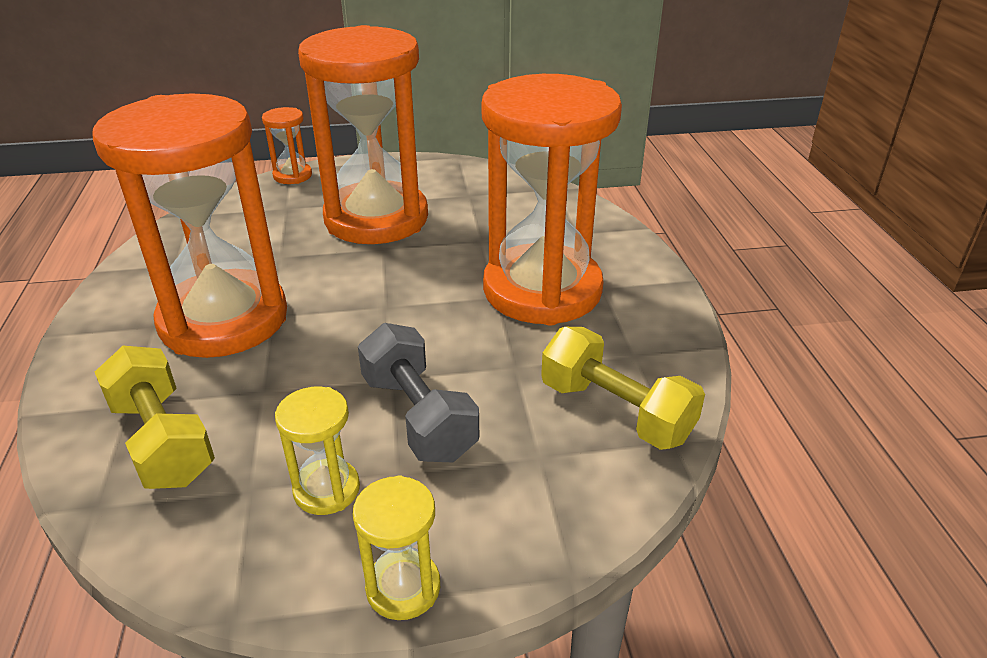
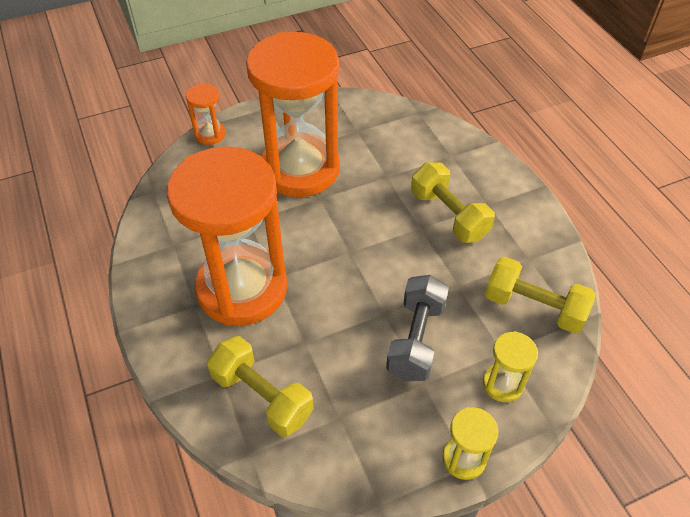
camera: 15 degrees left, 15 degrees up
(327, 489) = (387, 406): yellow hourglass -> yellow hourglass (502, 384)
(418, 417) = (416, 339): grey dumbbell -> grey dumbbell turned 60 degrees clockwise
(542, 290) = (448, 215): orange hourglass -> yellow dumbbell

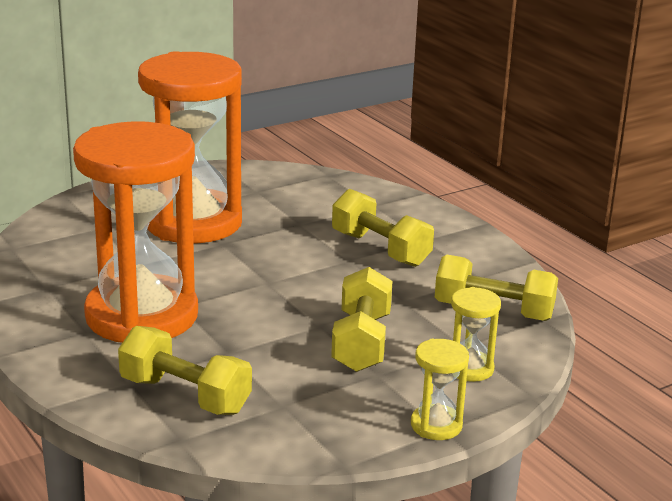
camera: 10 degrees left, 25 degrees down
(210, 134) = (74, 201): orange hourglass -> none
(416, 339) = (361, 342): grey dumbbell -> yellow dumbbell

